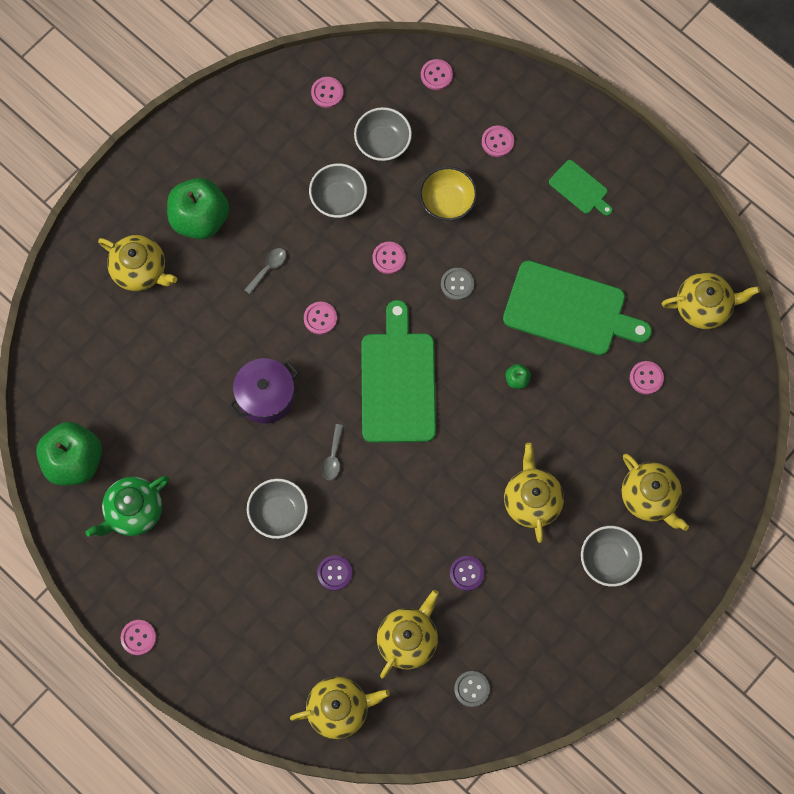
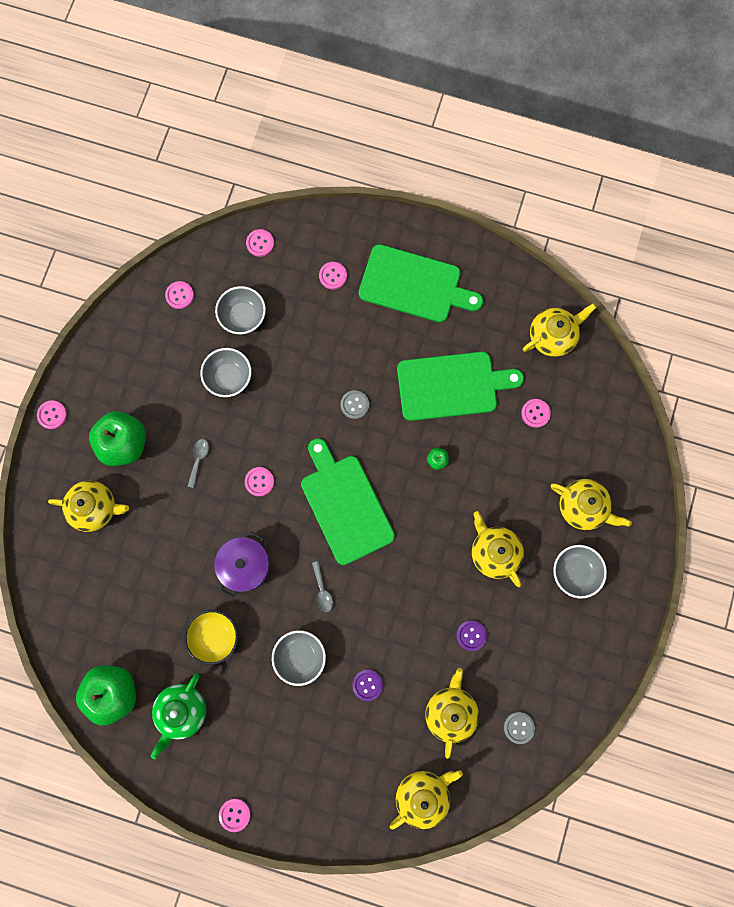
camera: 25 degrees left, 5 degrees up
(389, 258) = (291, 408): pink button -> pink button (52, 415)
(447, 202) = (316, 342): yellow bowl -> yellow bowl (214, 636)
(580, 189) = (414, 285): green cutting board -> green cutting board, size x2.05

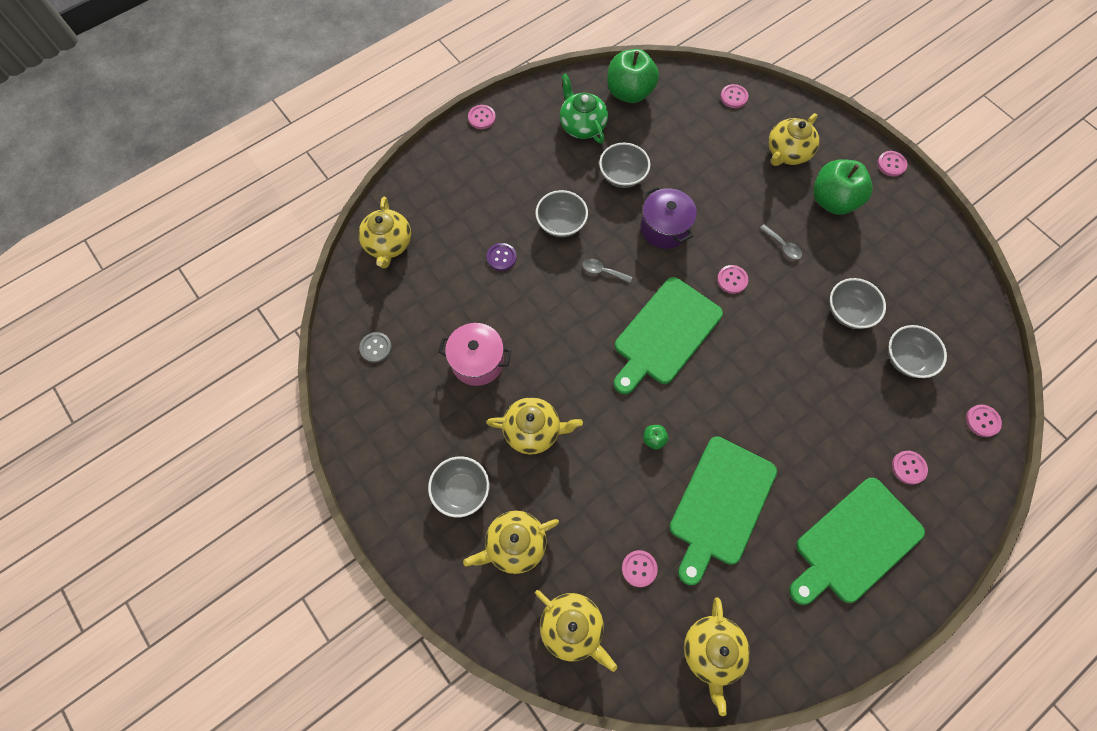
camera: 125 degrees right, 10 degrees down
(179, 295) = (959, 318): pink button -> pink button (734, 97)
(214, 636) = (622, 176): yellow bowl -> grey bowl
(345, 505) = (665, 334): green cutting board -> green cutting board turned 120 degrees clockwise
(354, 405) = (756, 401): grey button -> none
(450, 711) = (431, 304): yellow teapot -> yellow teapot (572, 628)
(471, 635) = (477, 361): purple button -> pink pot

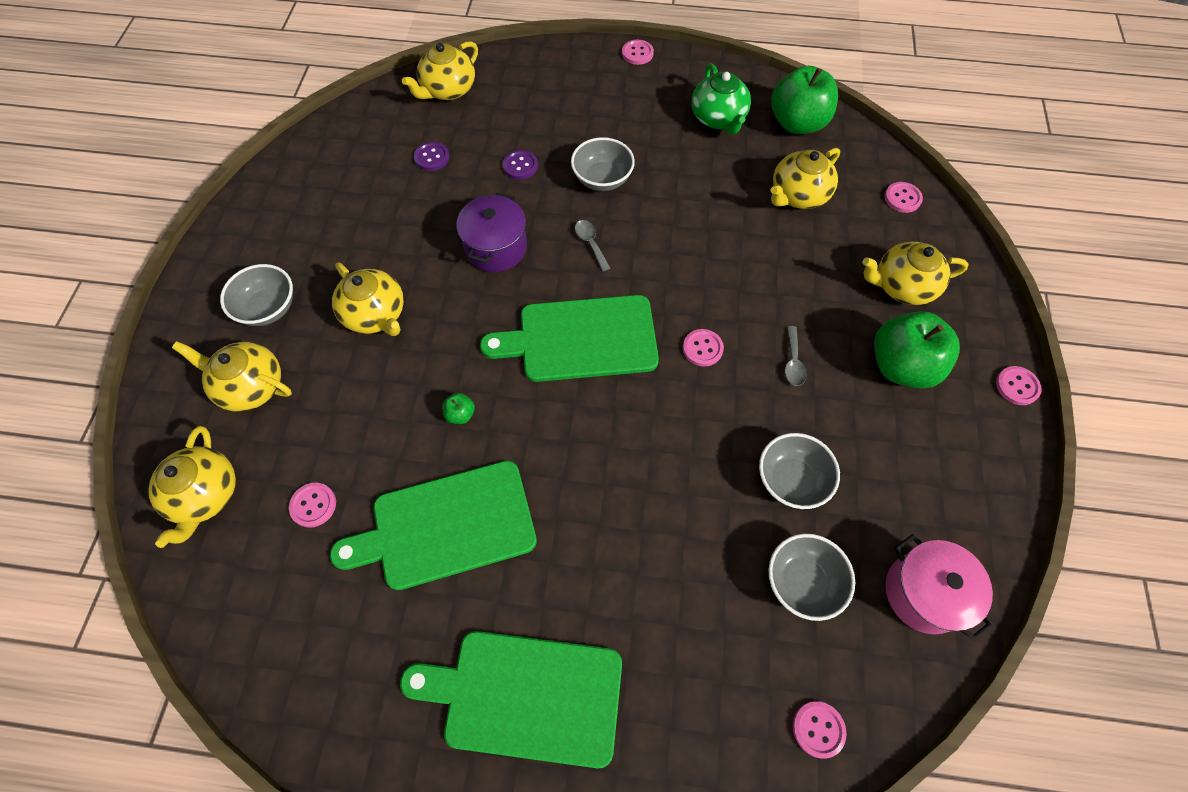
camera: 45 degrees right, 5 degrees down
(376, 348) = (345, 154): grey button -> none
(438, 300) = (432, 157): none -> purple button
(477, 361) = (402, 226): pink pot -> pink pot (923, 593)
(582, 125) = (718, 118): green teapot -> green teapot turned 150 degrees clockwise
(622, 176) = (705, 183): grey bowl -> none
(664, 228) = (691, 254): purple pot -> purple pot (496, 247)
(711, 651) = (278, 640): yellow teapot -> yellow teapot (798, 195)
(908, 467) = (672, 686): pink button -> none

